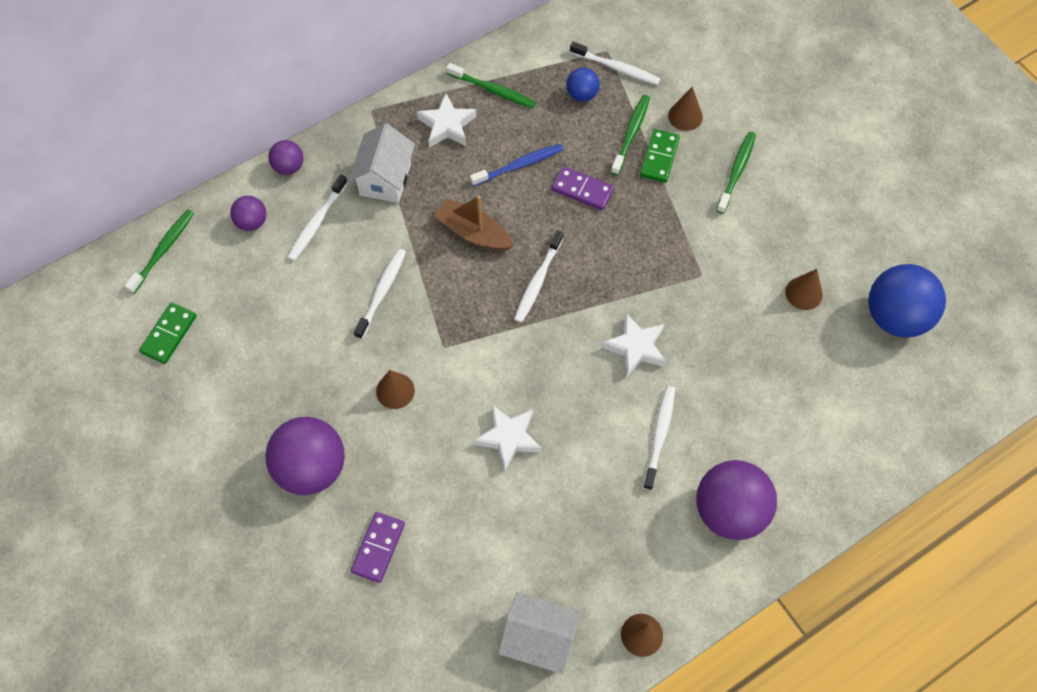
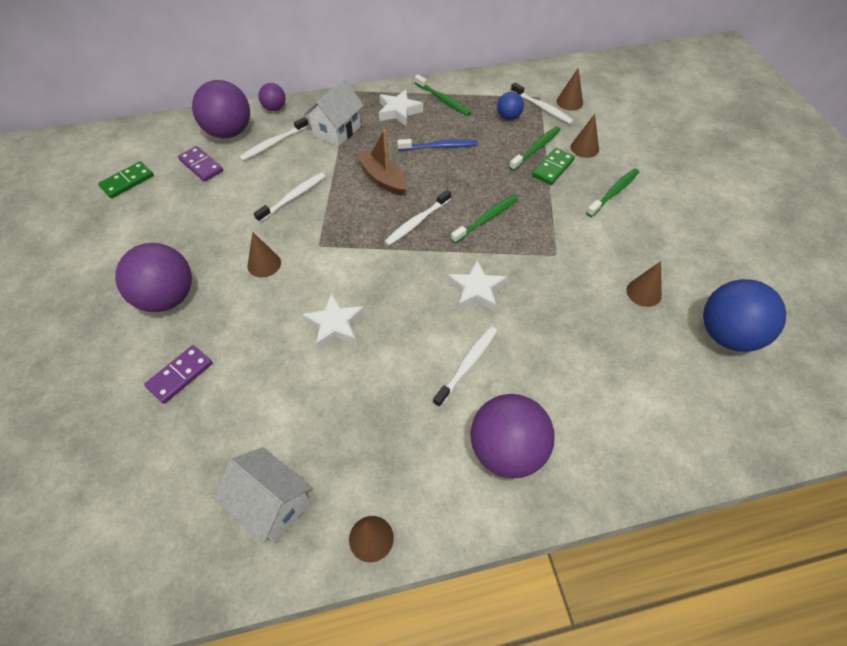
camera: 20 degrees right, 10 degrees down
(163, 250) = (159, 133): green toothbrush -> green toothbrush (486, 219)
(252, 222) = (229, 132): purple ball -> purple ball, size x1.98
(582, 190) = (481, 173): purple domino -> purple domino (201, 166)
(645, 49) = (569, 102): none -> brown cone

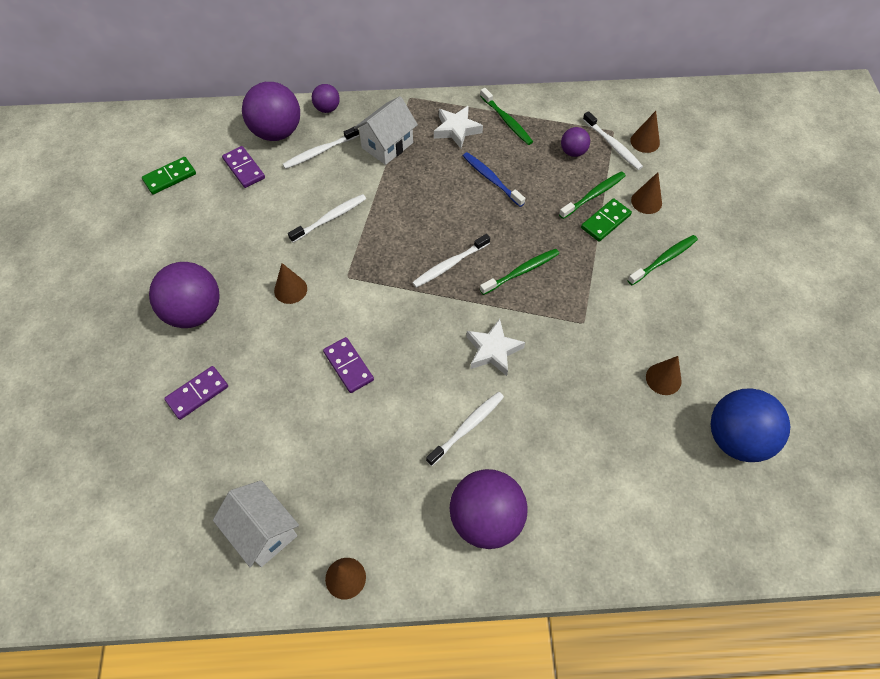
camera: 10 degrees right, 5 degrees up
(335, 325) = (348, 366): white star -> purple domino
(383, 178) = (425, 209): brown boat -> none
(440, 147) = (491, 179): blue toothbrush -> blue toothbrush turned 135 degrees counterclockwise
(508, 117) = (573, 152): blue ball -> purple ball

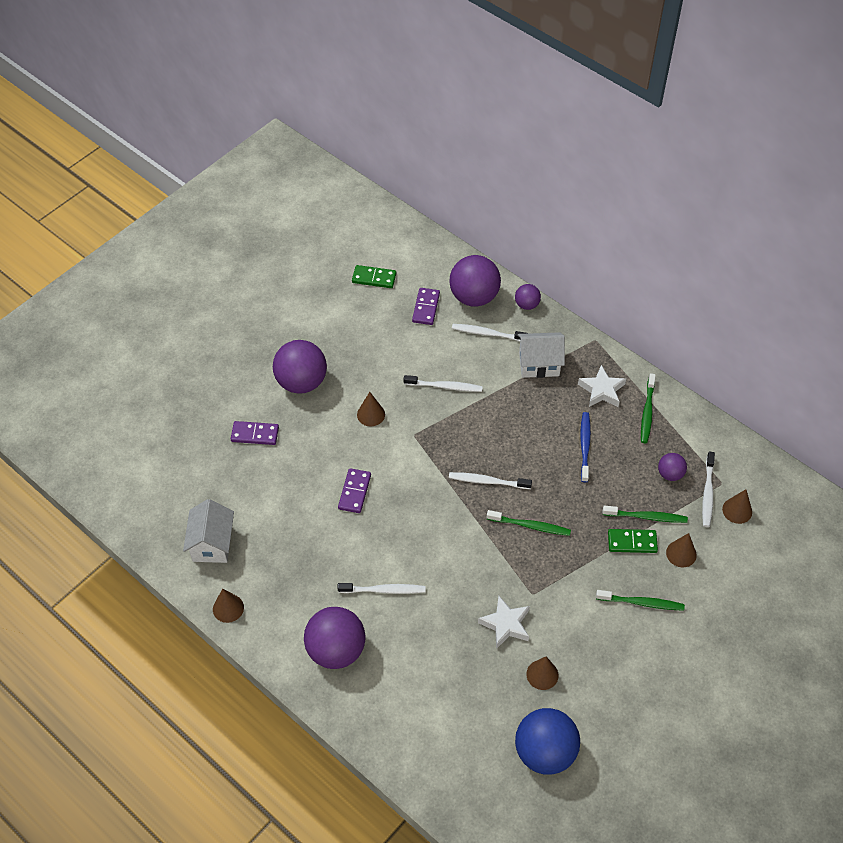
camera: 45 degrees right, 5 degrees down
(493, 350) = (452, 559): white star -> white star (505, 624)

